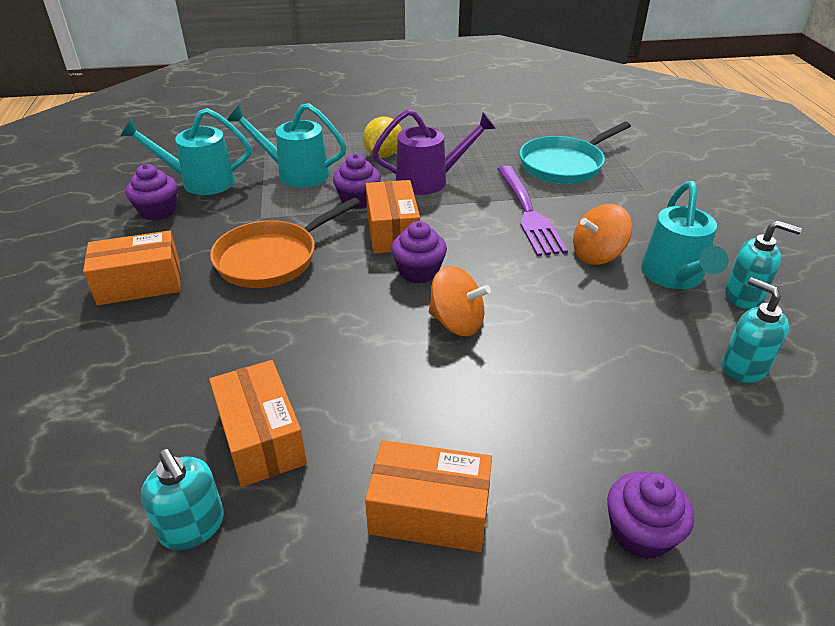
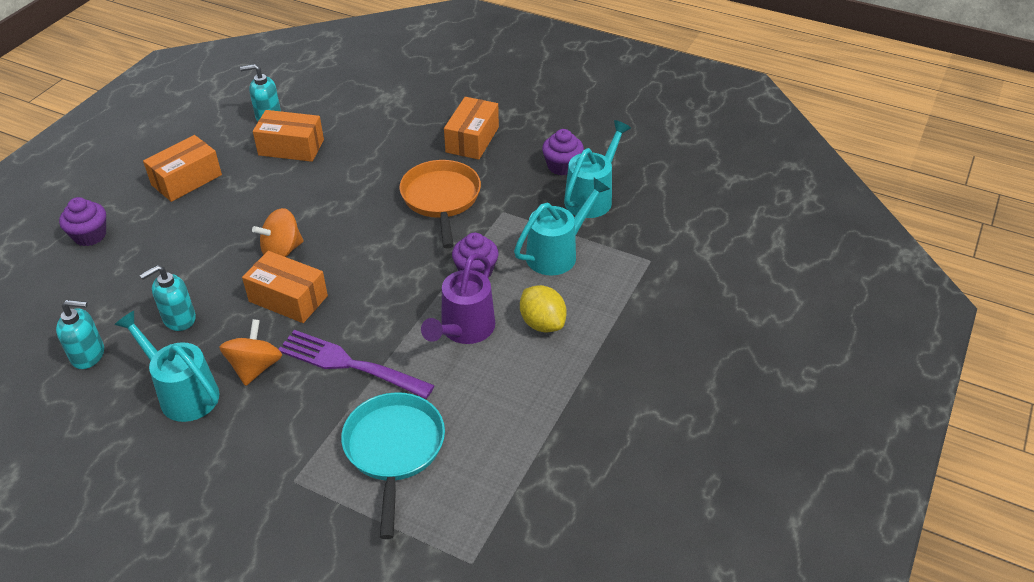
camera: 125 degrees right, 5 degrees up
(392, 231) = (411, 270): orange box -> orange box (288, 298)
(419, 272) = (349, 259): purple cupcake -> none
(744, 296) = (120, 416): turquoise soap dispenser -> turquoise soap dispenser (179, 319)

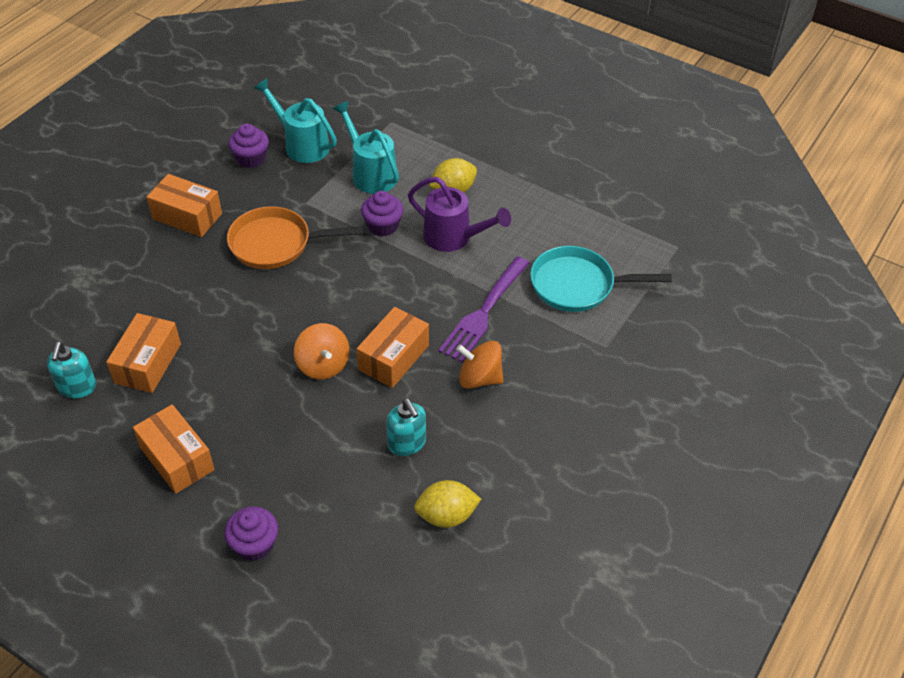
camera: 85 degrees left, 5 degrees up
(88, 355) = (446, 516): turquoise soap dispenser -> yellow lemon
(183, 393) = (505, 430): turquoise watering can -> none

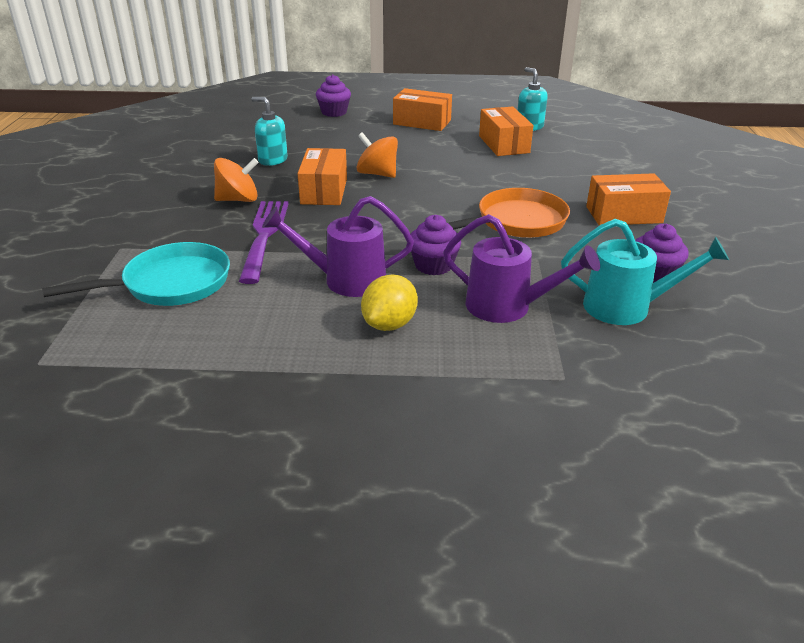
camera: 150 degrees right, 15 degrees down
(371, 173) = (508, 307): turquoise watering can -> purple watering can
(446, 516) = (218, 144): yellow lemon -> none

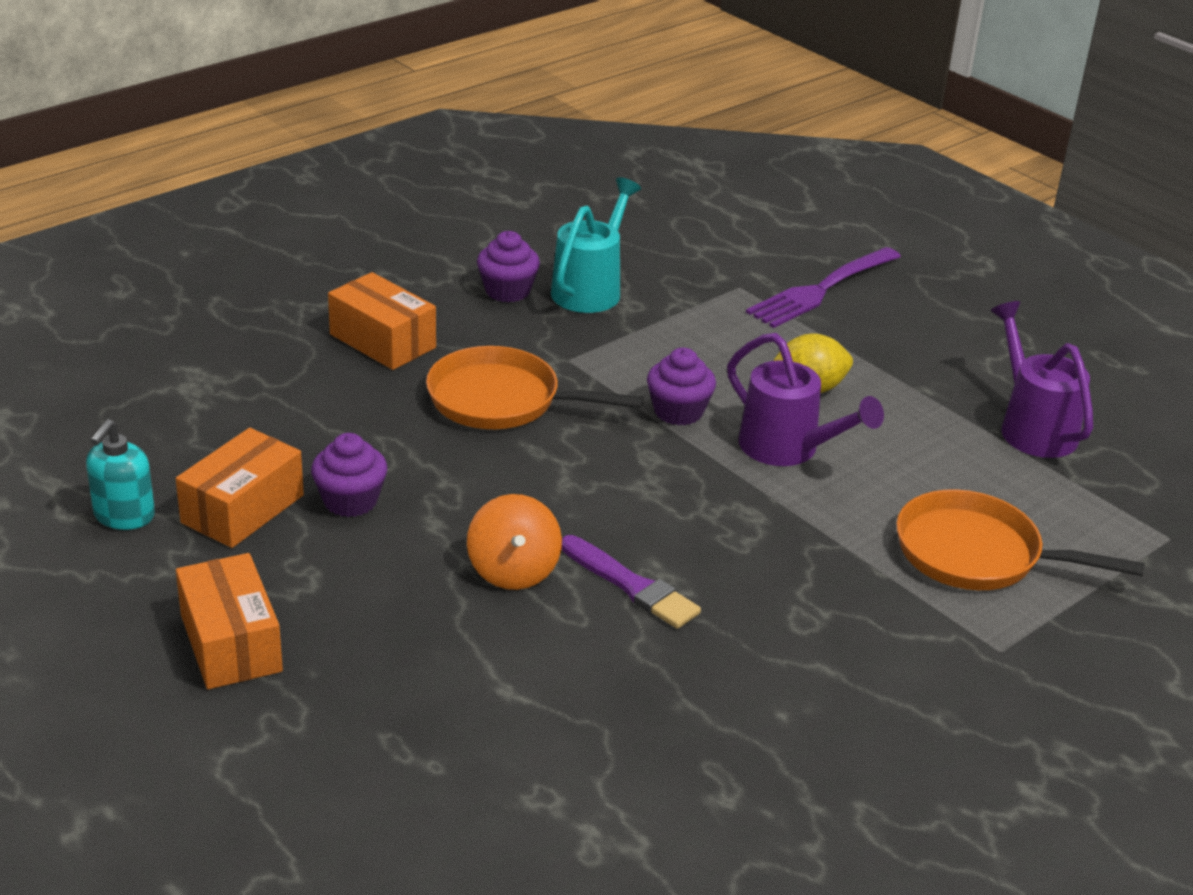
camera: 135 degrees left, 0 degrees up
(170, 284) = (977, 554): turquoise pan -> orange pan
(238, 199) = (765, 646): orange spinning top -> none
(264, 236) = (804, 556): purple fork -> purple fork (821, 289)
(272, 160) = (609, 709): turquoise soap dispenser -> none
(324, 191) = (631, 586): orange box -> purple brush
(334, 112) = (302, 791): purple cupcake -> purple cupcake (350, 501)
(508, 307) = (684, 343): purple watering can -> purple watering can (1032, 427)
(627, 307) = (591, 289): turquoise watering can -> turquoise watering can turned 60 degrees clockwise

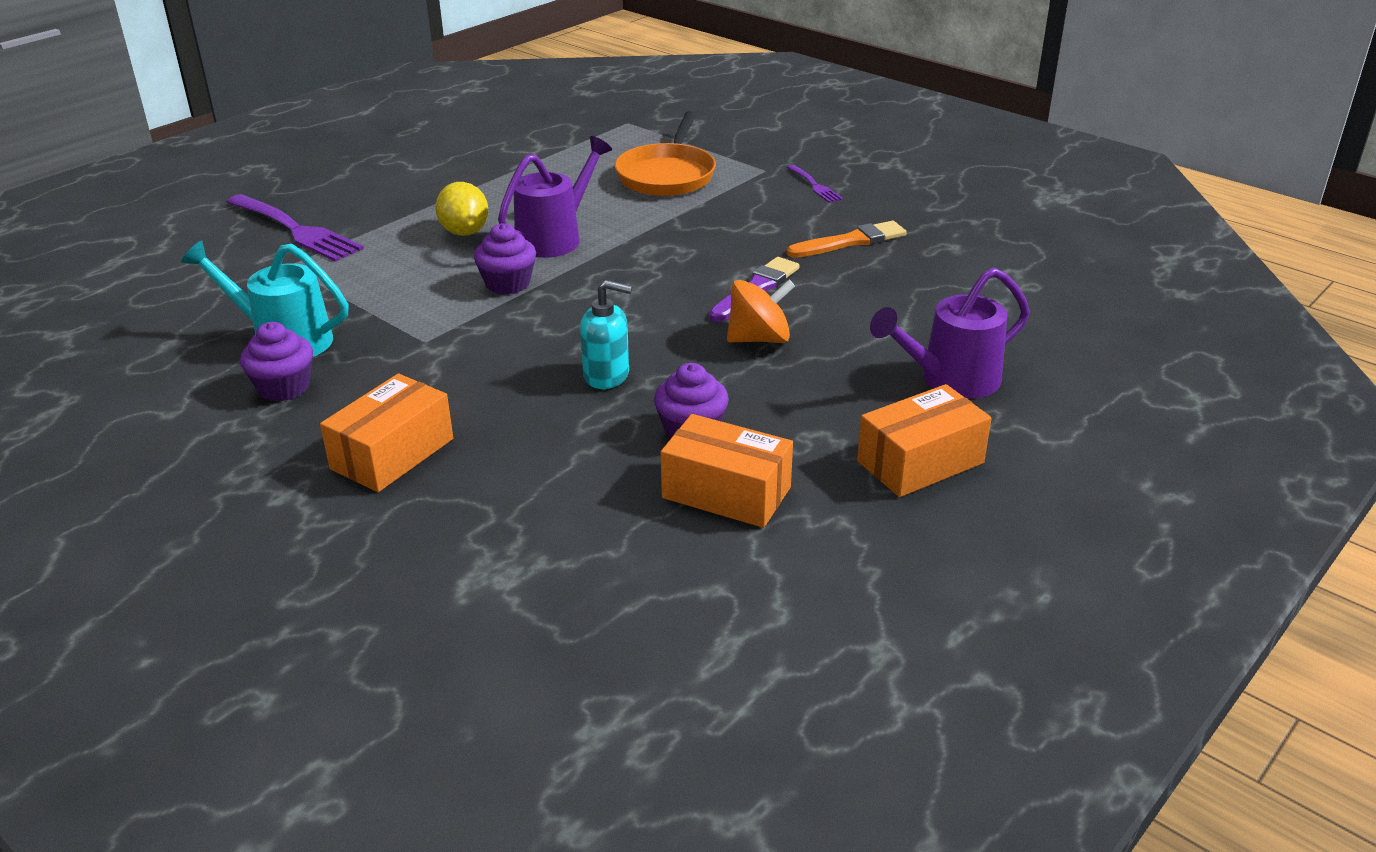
camera: 95 degrees left, 0 degrees up
(124, 516) = (766, 570): turquoise soap dispenser -> turquoise soap dispenser (607, 375)
(502, 400) = (503, 369): orange pan -> none
(753, 694) = (850, 241): none -> orange brush
(945, 692) = (814, 185): none -> purple fork
(1032, 427) = (506, 156): purple watering can -> purple watering can (950, 380)

